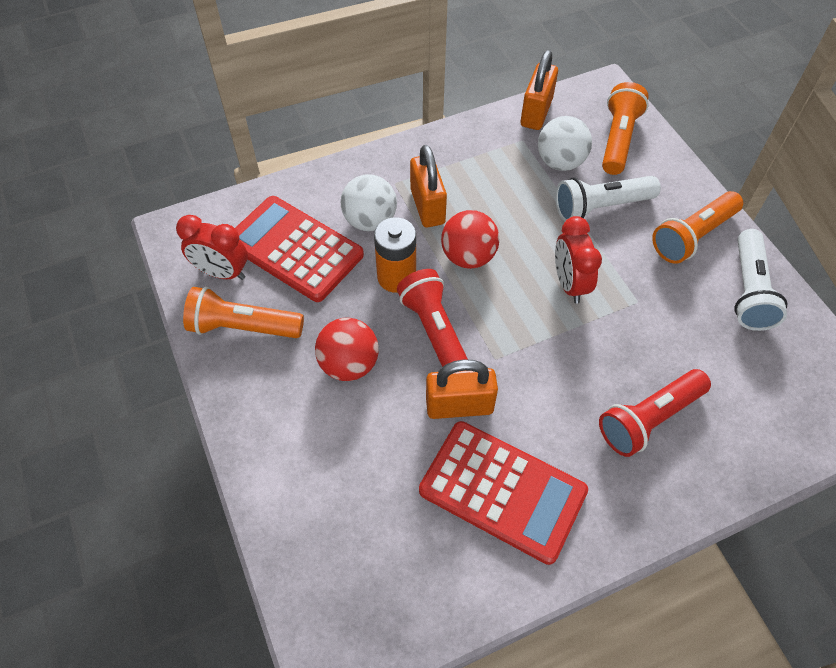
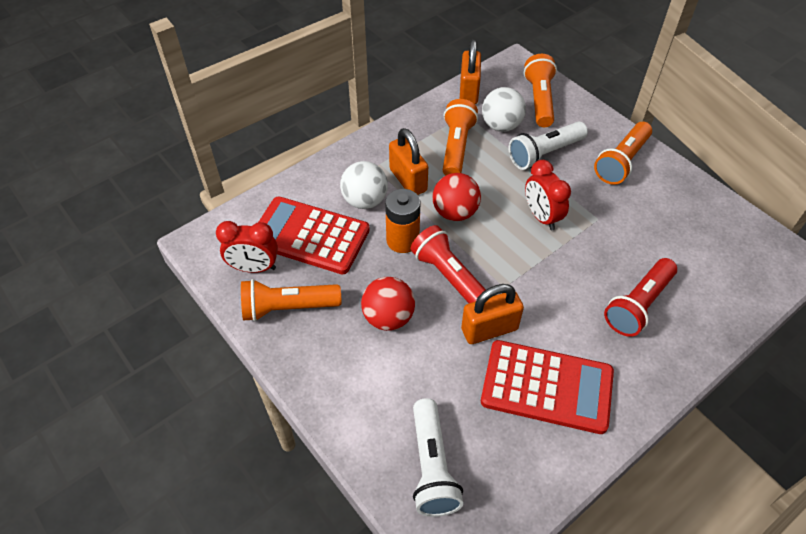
camera: 15 degrees left, 5 degrees down
(497, 178) = (456, 147): none -> orange flashlight
(749, 291) = (677, 193): white flashlight -> white flashlight (432, 466)

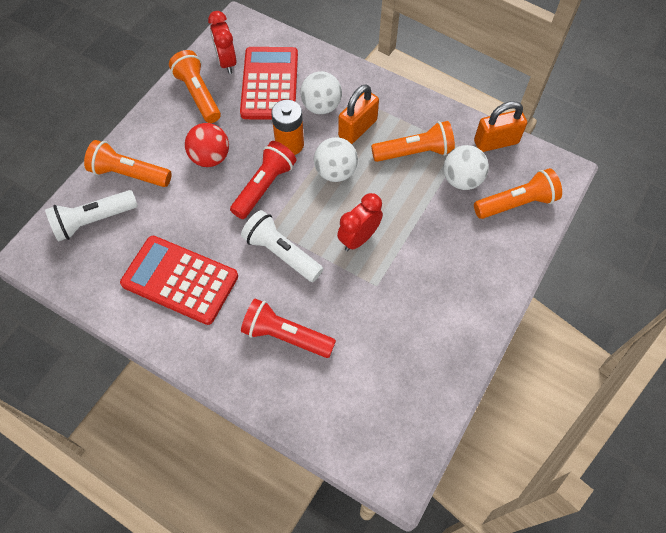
camera: 70 degrees right, 10 degrees up
(455, 212) = (335, 172): red ball -> white ball
(489, 329) = (222, 227): orange padlock -> none
(544, 154) = (441, 224): white flashlight -> white flashlight (281, 253)
(547, 387) = (180, 280): red calculator -> red calculator turned 120 degrees clockwise
(621, 162) = (463, 293): orange flashlight -> orange flashlight (129, 174)

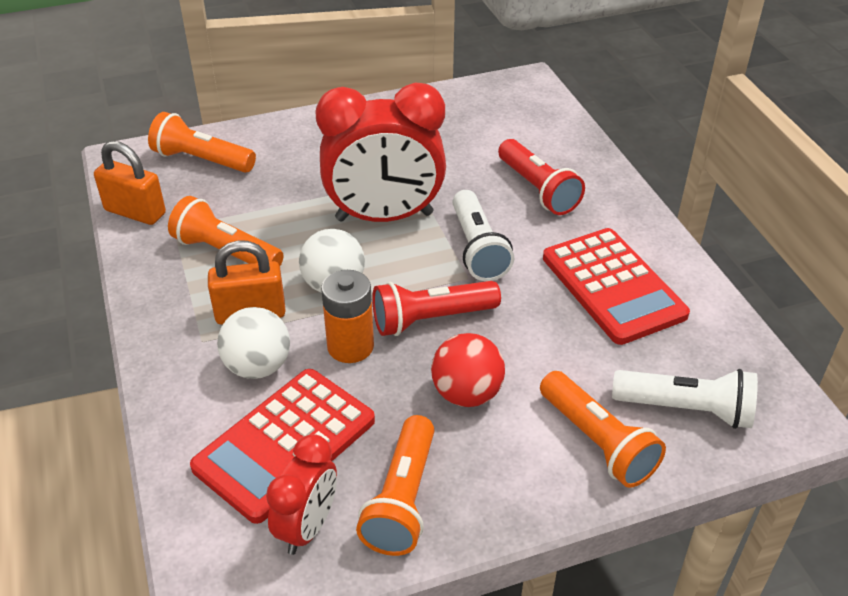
camera: 140 degrees left, 20 degrees down
(359, 238) = (384, 217): red clock -> red clock, size x1.86
(462, 180) = (219, 203): white ball -> none

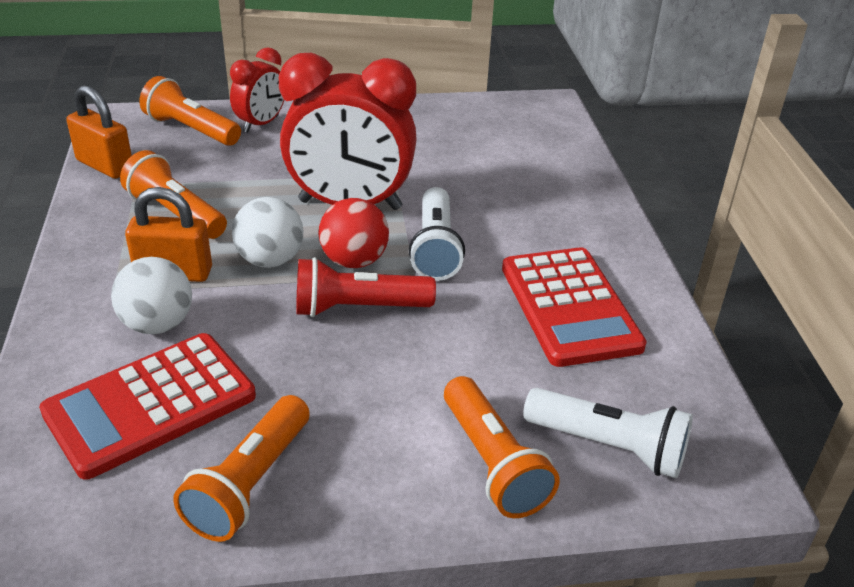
camera: 10 degrees right, 5 degrees down
(308, 527) = (136, 493): red clock -> red clock (261, 124)
(350, 346) = (261, 321): orange battery -> none
(467, 393) = (366, 388): red ball -> red ball (354, 261)
(538, 189) = (522, 202): red flashlight -> none

